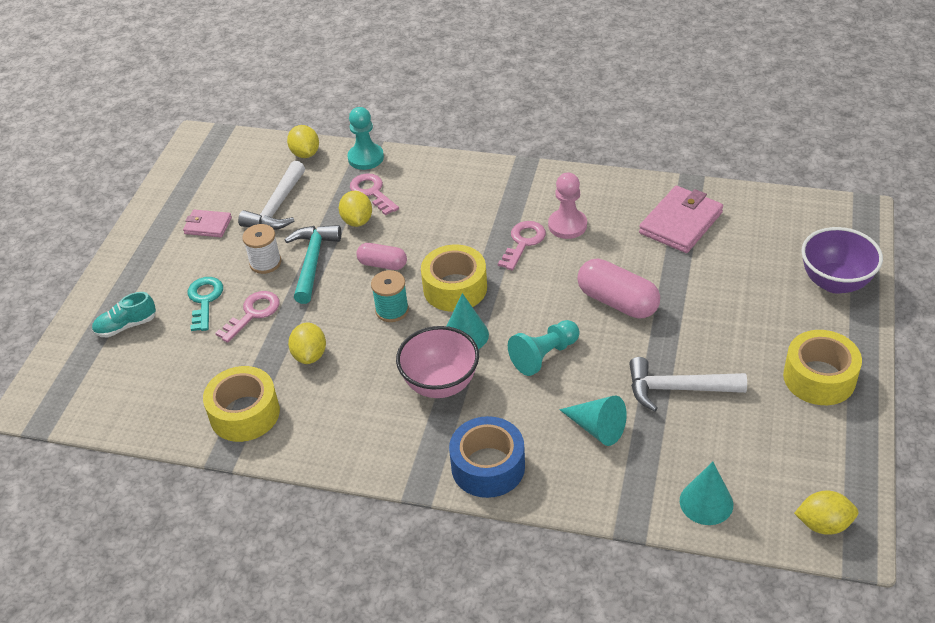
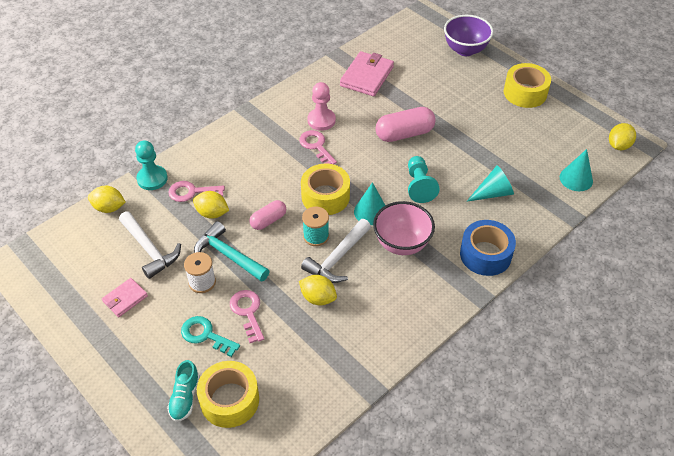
camera: 60 degrees left, 5 degrees up
(245, 413) = (341, 359): yellow tape -> yellow tape (229, 400)
(677, 389) = (490, 147): white hammer -> white hammer (337, 258)
(680, 223) = (367, 76): pink wallet -> pink wallet turned 45 degrees clockwise

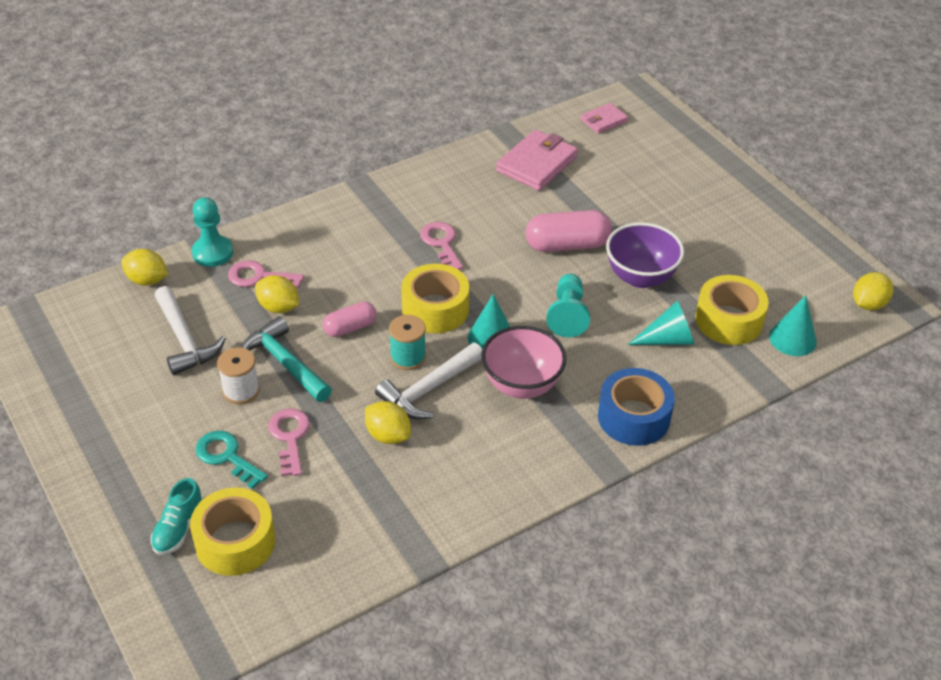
camera: 10 degrees right, 5 degrees down
(125, 299) = (136, 395): pink wallet -> pink wallet (604, 120)
(321, 120) = (458, 212): pink pawn -> none
(465, 50) = (685, 148): purple bowl -> purple bowl (640, 277)
(525, 93) = (753, 215): yellow tape -> yellow tape (728, 320)

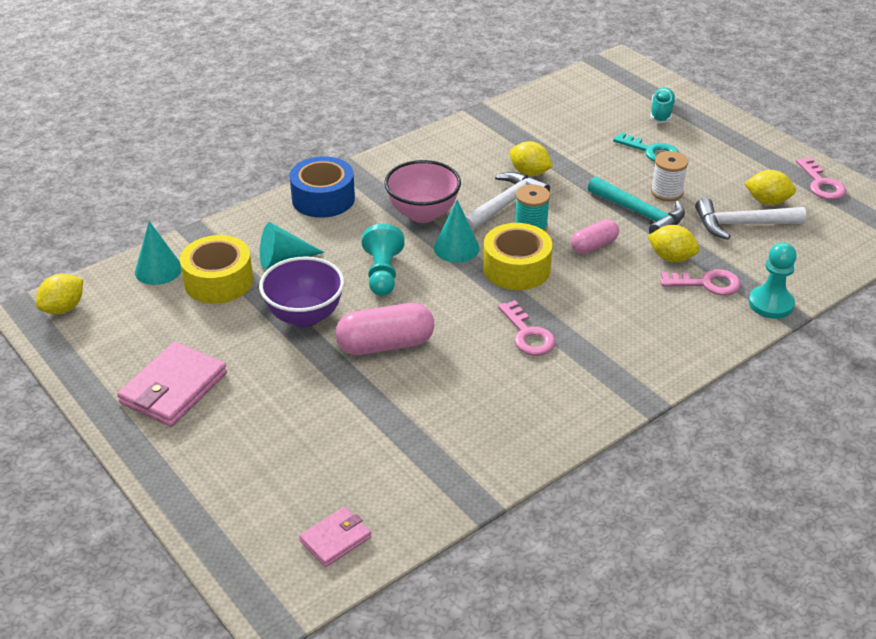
camera: 175 degrees right, 5 degrees down
(147, 280) = (817, 271): yellow lemon -> yellow lemon (767, 201)
(185, 340) = (741, 224): white hammer -> white hammer turned 60 degrees counterclockwise
(235, 542) = (617, 110): yellow tape -> none
(290, 437) = (608, 166): pink key -> pink key (821, 184)
(537, 164) = (429, 452): pink wallet -> pink wallet (173, 388)

